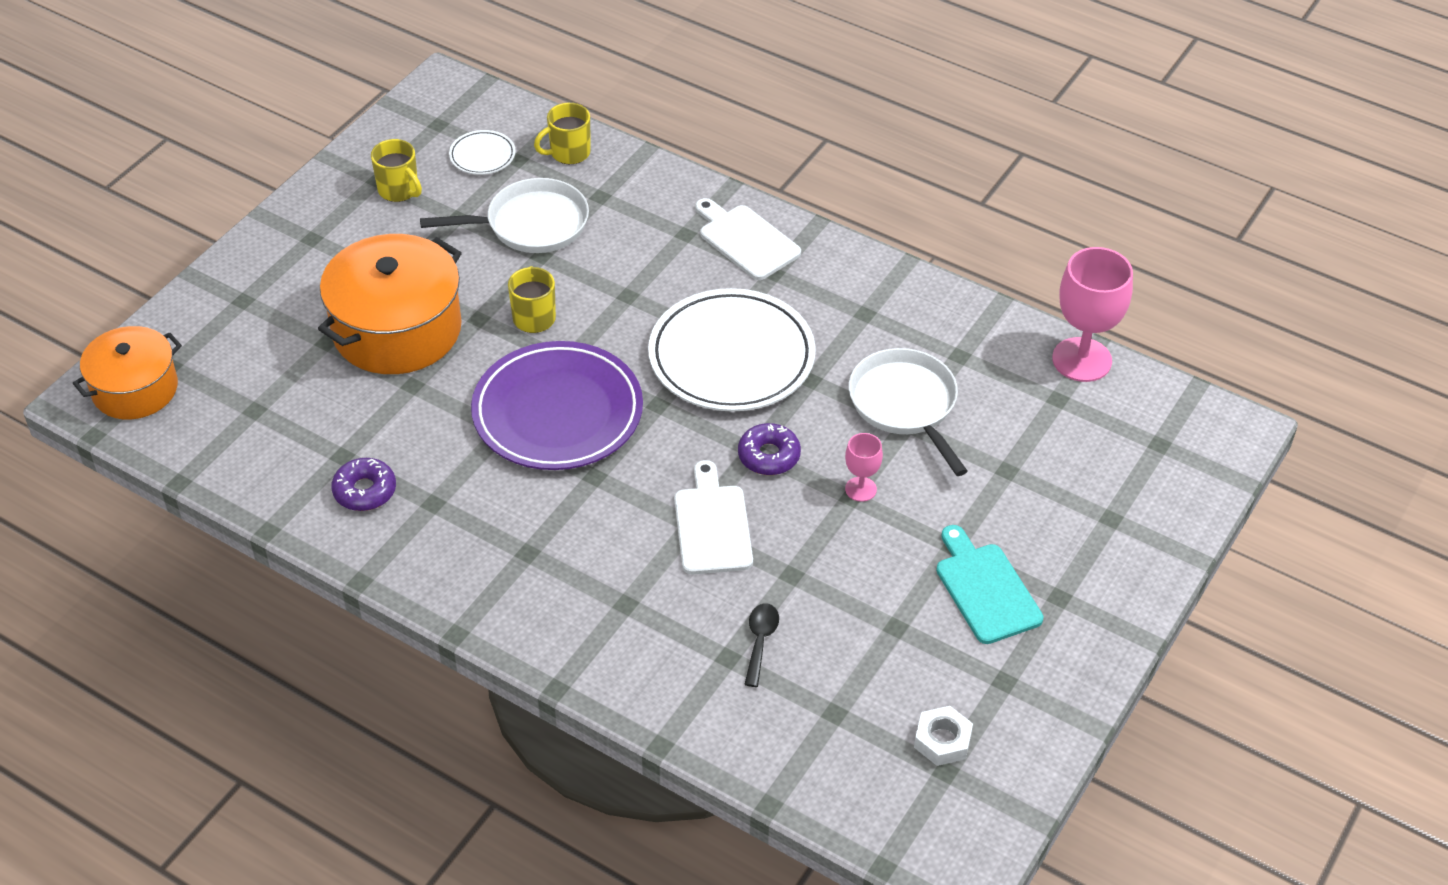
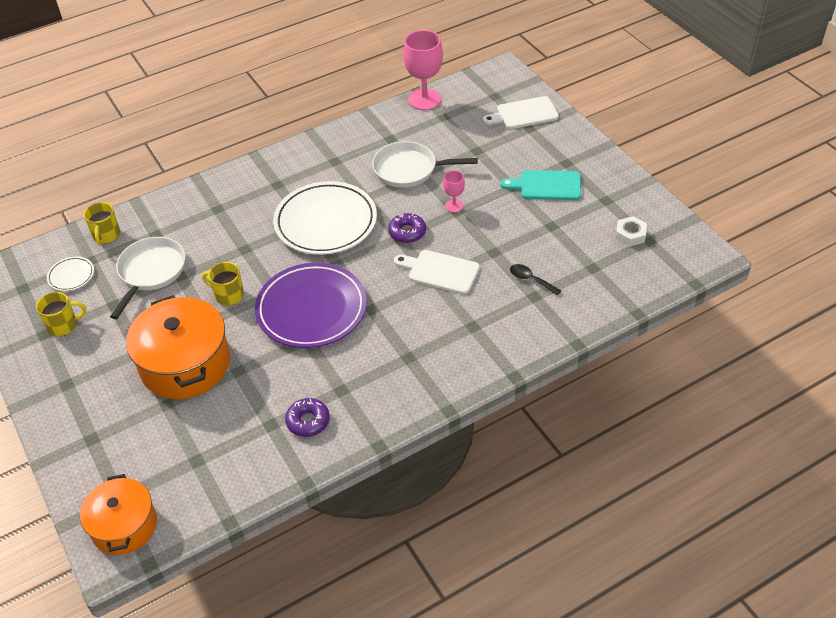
camera: 60 degrees left, 0 degrees up
(746, 240) = (244, 186): white cutting board -> white cutting board (524, 114)

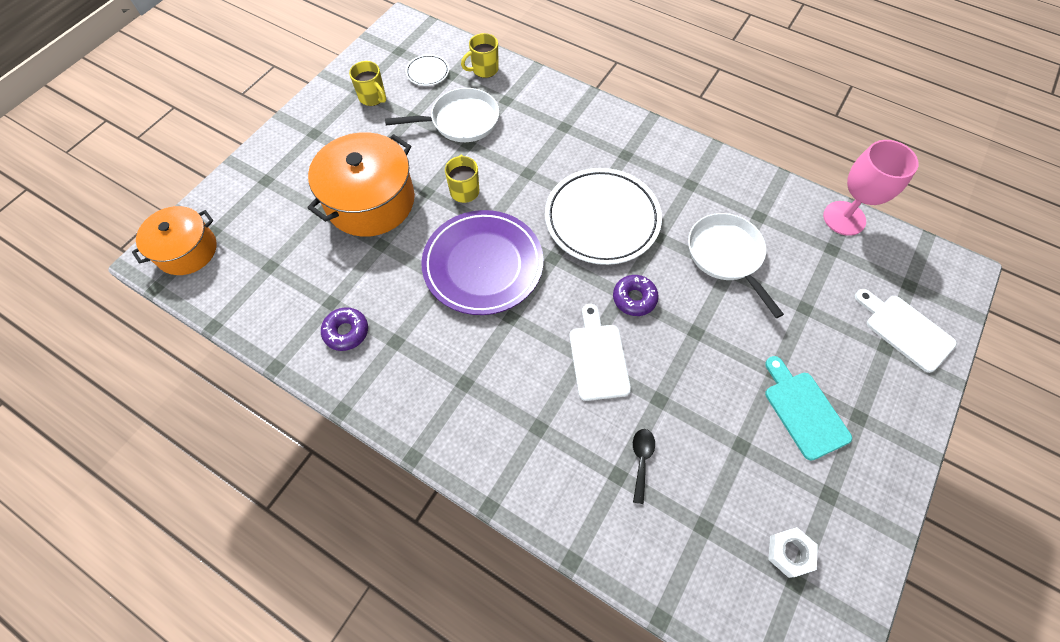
camera: 60 degrees right, 15 degrees up
(454, 206) = (702, 325): pink goblet -> none

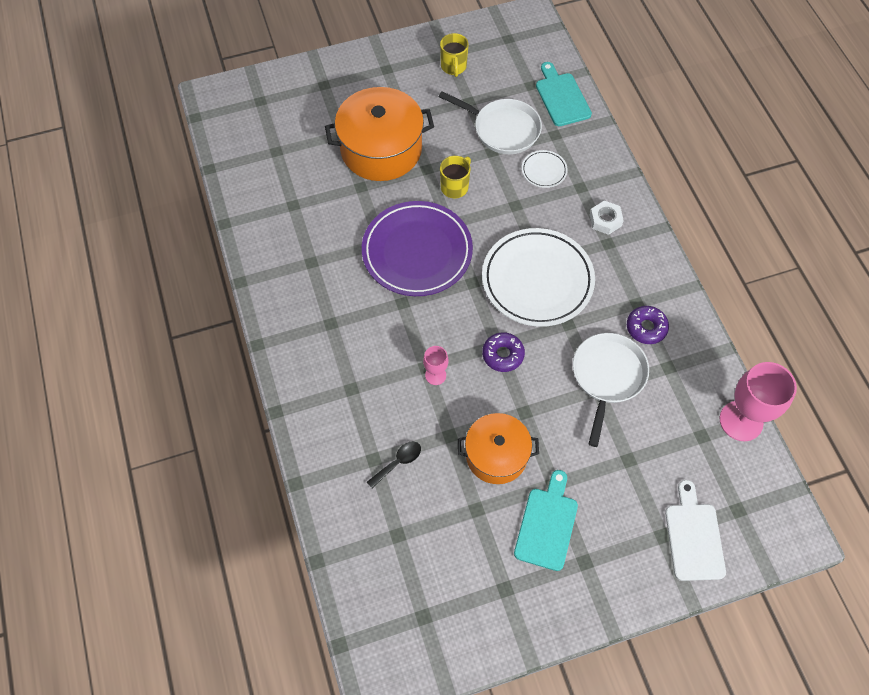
camera: 40 degrees right, 0 degrees up
(187, 250) = (234, 103): orange pot -> orange pot (496, 455)
(346, 332) = (286, 232): purple donut -> purple donut (646, 328)
(428, 72) = (514, 71): white plate -> white plate (544, 170)
(484, 69) = (561, 97): yellow mug -> turquoise cutting board
(598, 357) = (435, 375): white cutting board -> pink goblet
(789, 553) = (438, 597): white nut -> white nut (605, 220)

